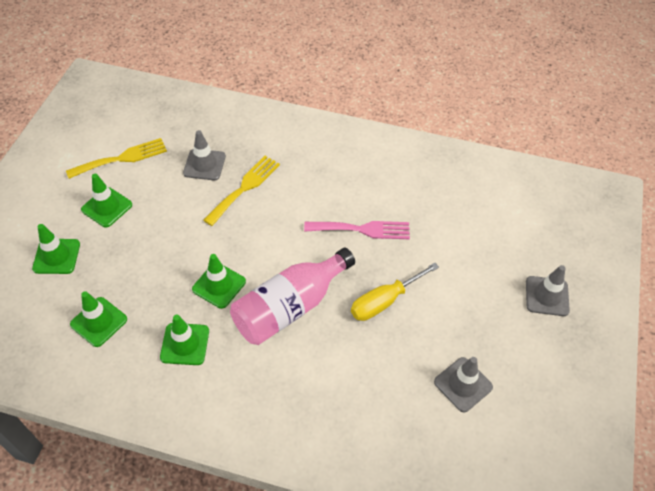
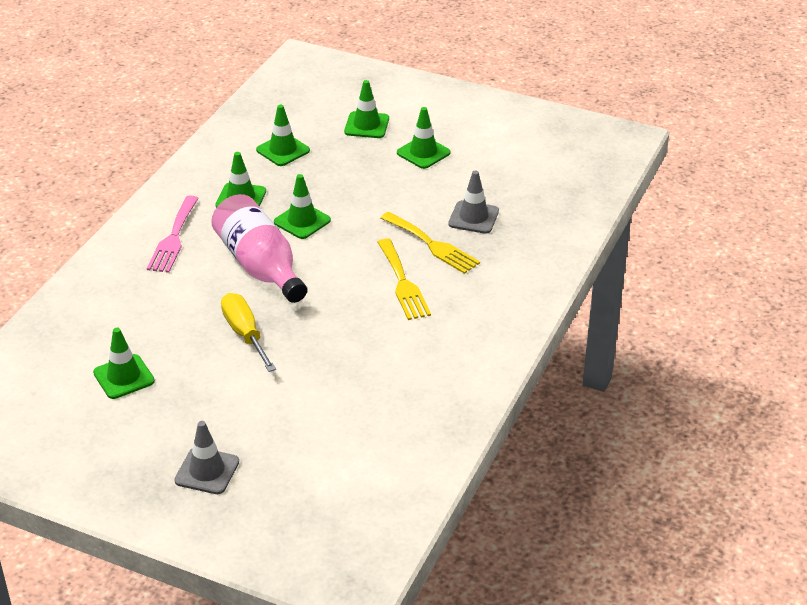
camera: 100 degrees right, 15 degrees down
(122, 158) = (492, 161): yellow fork -> yellow fork (403, 283)
(362, 229) = (349, 329): pink fork -> pink fork (173, 238)
(463, 384) = (124, 377): grey traffic cone -> green traffic cone

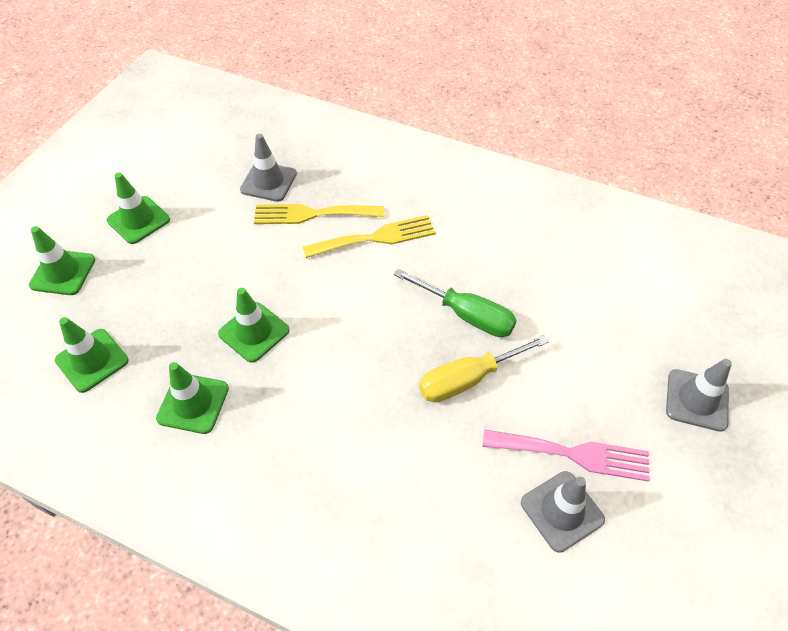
camera: 90 degrees left, 15 degrees up
(124, 377) = (562, 511): green traffic cone -> grey traffic cone
(173, 238) = (272, 481): pink fork -> pink fork (573, 454)
(260, 266) = (339, 372): pink bottle -> none
(311, 336) = (466, 315): none -> green screwdriver
(432, 245) = (312, 214): yellow fork -> yellow fork turned 135 degrees counterclockwise

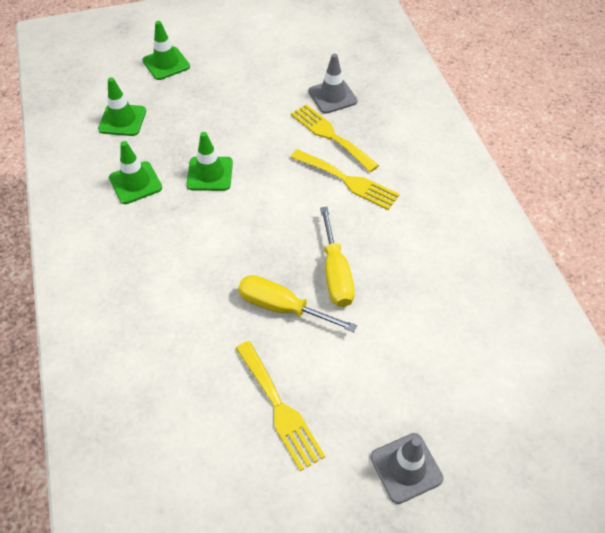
camera: 50 degrees right, 0 degrees up
(138, 220) = (235, 64): green traffic cone -> none
(466, 315) = (335, 273): green screwdriver -> yellow screwdriver
(562, 511) = (227, 427): grey traffic cone -> none
(573, 454) = (279, 408): pink fork -> yellow fork

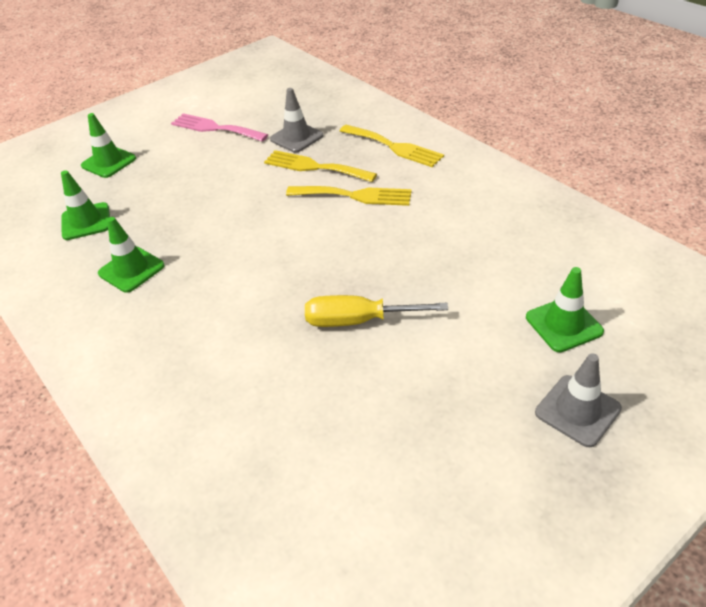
camera: 20 degrees left, 10 degrees down
(210, 174) = (210, 235): green traffic cone -> green traffic cone (563, 324)
(269, 59) = (215, 128): none -> pink fork
(279, 408) = (414, 411): yellow fork -> yellow fork (394, 147)
(335, 273) = (392, 272): yellow screwdriver -> none

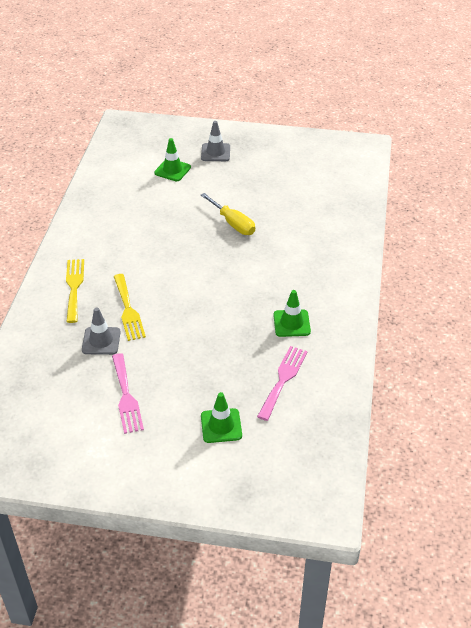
camera: 135 degrees left, 0 degrees up
(86, 221) = (283, 379): green traffic cone -> pink fork
(355, 196) = (142, 276): yellow fork -> none

